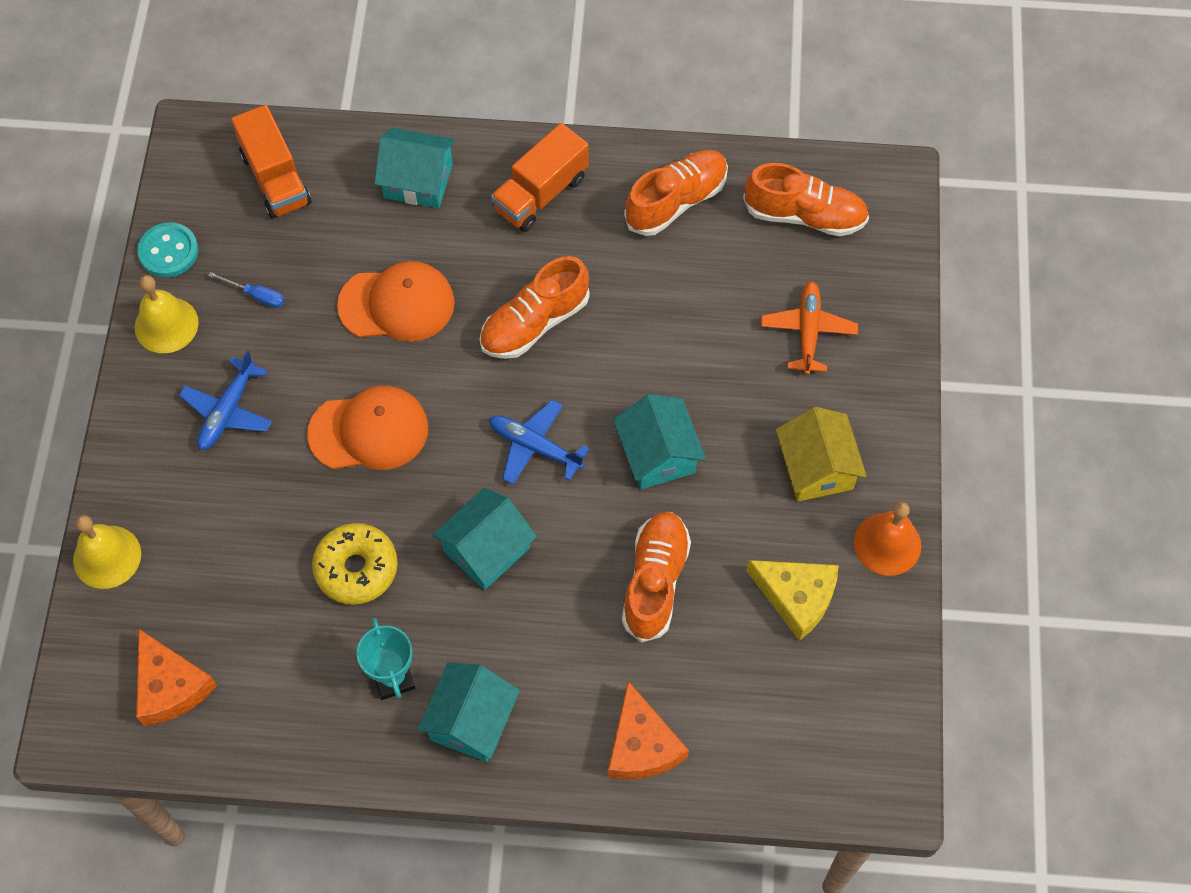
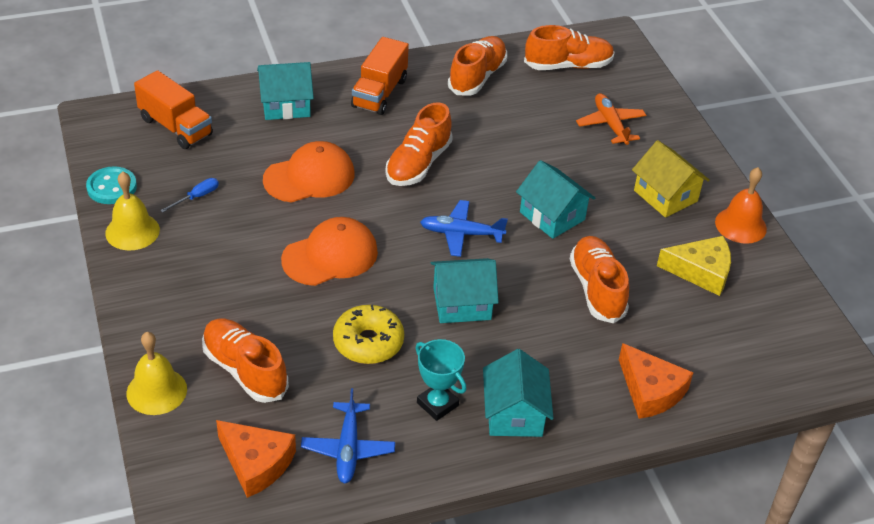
camera: 25 degrees left, 20 degrees down
(208, 561) = (245, 370): none -> orange shoe
(228, 411) = (211, 272): blue plane -> blue plane (348, 449)
(256, 295) = (197, 197): blue screwdriver -> blue screwdriver turned 45 degrees counterclockwise
(486, 549) = (462, 303): turquoise house -> turquoise house turned 60 degrees clockwise

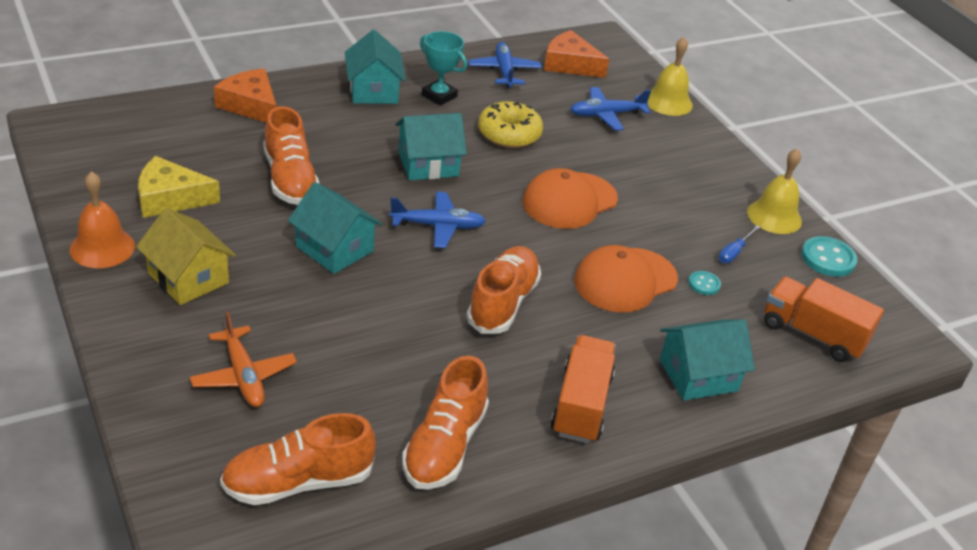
camera: 170 degrees right, 5 degrees down
(242, 170) = (704, 284): none -> turquoise button
(245, 370) = (606, 115): orange shoe -> blue plane

